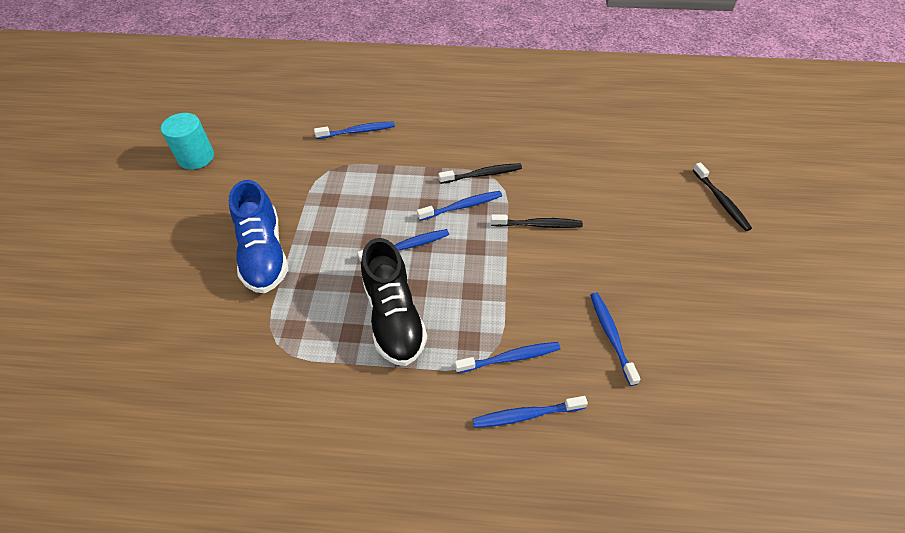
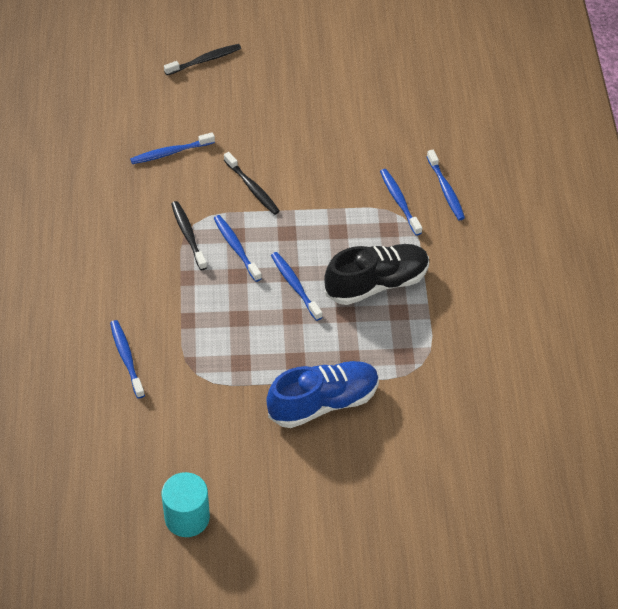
camera: 100 degrees left, 0 degrees up
(538, 225) = (252, 188): black toothbrush -> black toothbrush turned 150 degrees clockwise
(611, 336) = (365, 140): blue toothbrush -> blue toothbrush (170, 153)

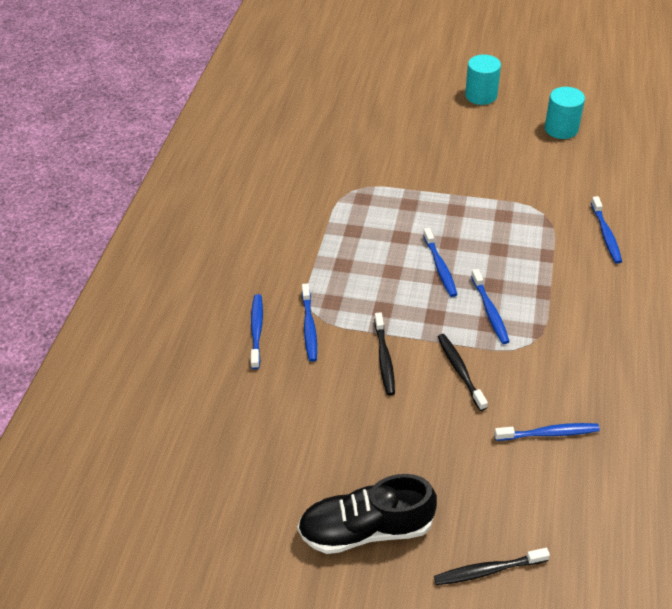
camera: 160 degrees left, 5 degrees down
(188, 235) = (538, 332): black toothbrush -> black toothbrush (384, 358)
(304, 565) = (481, 95): none -> turquoise cylinder
(323, 403) = (440, 178): blue shoe -> none
(376, 283) = (363, 256): black shoe -> black shoe (366, 528)

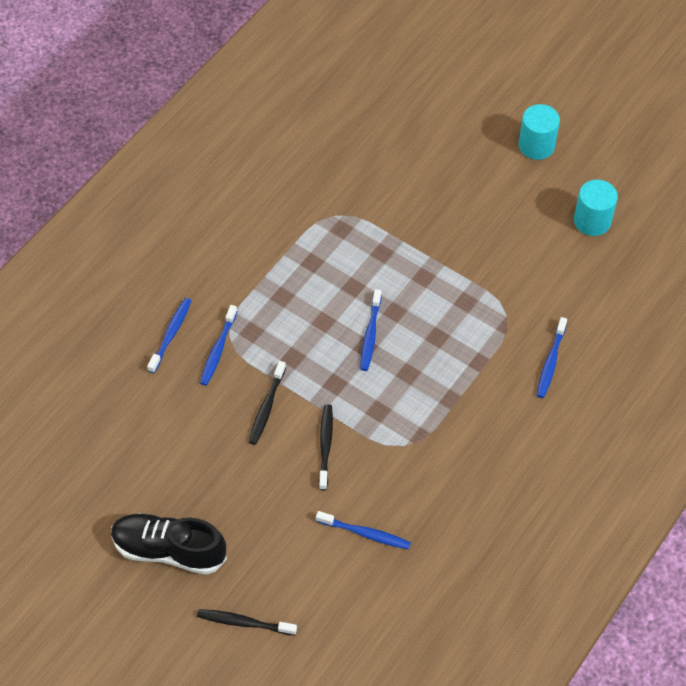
camera: 20 degrees right, 10 degrees up
(490, 311) = (388, 398): blue toothbrush -> none

